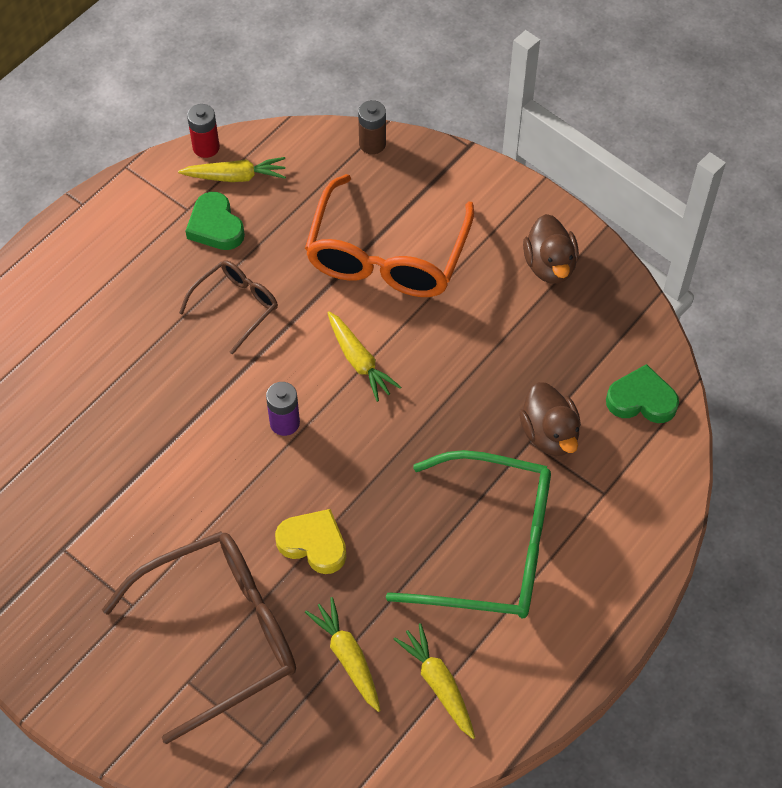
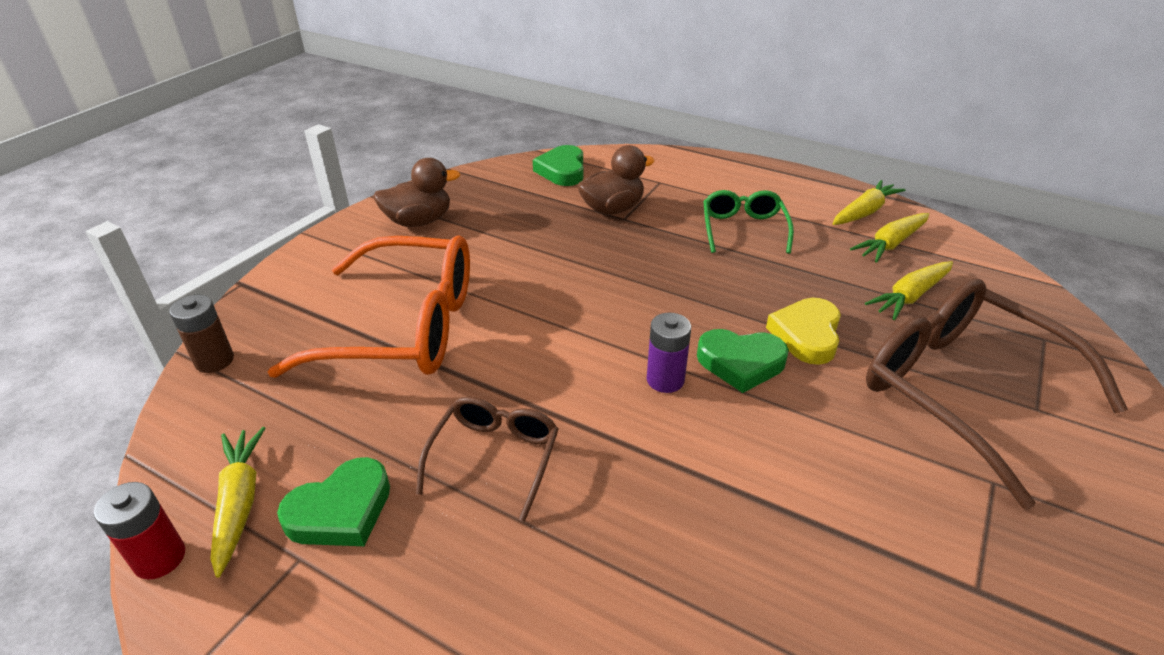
camera: 100 degrees left, 20 degrees down
(236, 306) = (494, 457): brown glasses -> brown glasses turned 75 degrees clockwise
(291, 481) = (741, 363): none -> green heart
(359, 361) = (560, 331): yellow carrot -> yellow carrot (864, 212)
(490, 548) = (743, 229): green glasses -> green glasses, size x0.53

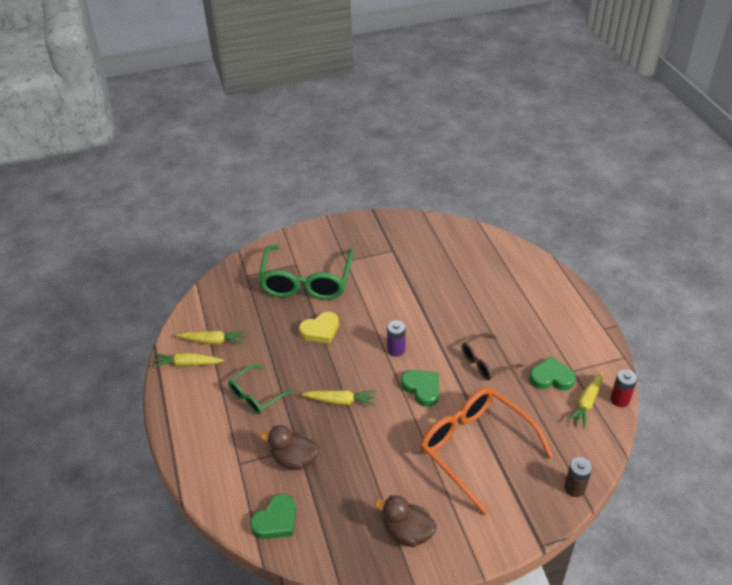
camera: 135 degrees left, 5 degrees up
(741, 363) = (360, 337): green heart -> green heart (422, 389)
(910, 296) = (255, 317): yellow carrot -> yellow carrot (340, 401)
(962, 390) = (306, 282): brown glasses -> green glasses

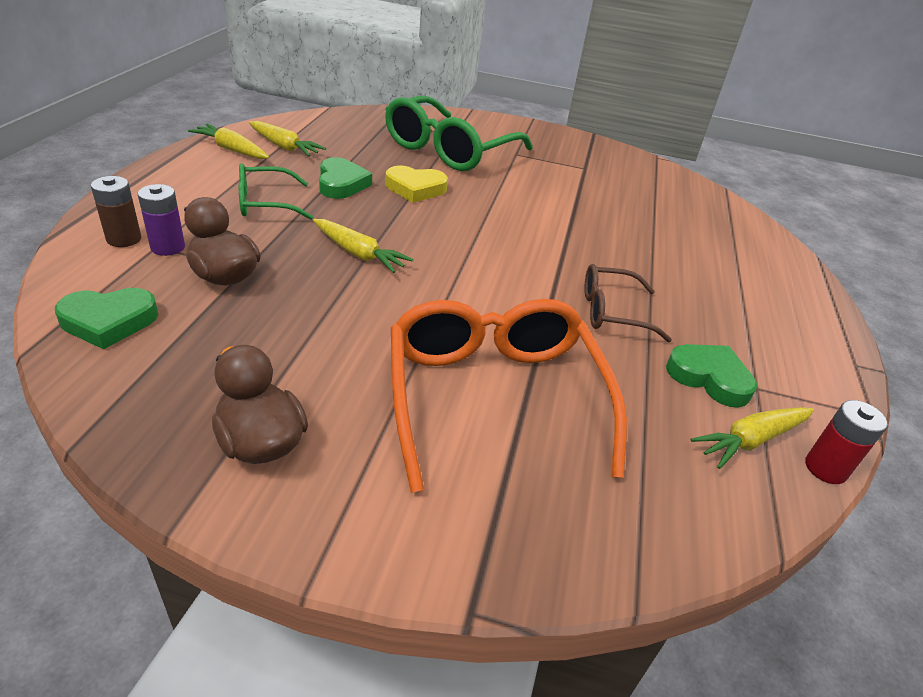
camera: 25 degrees right, 5 degrees down
(396, 350) = (491, 243): purple battery -> purple battery (168, 247)
(422, 389) = (484, 294): green heart -> green heart (341, 184)
(574, 488) = (627, 554): brown battery -> brown battery (124, 239)

